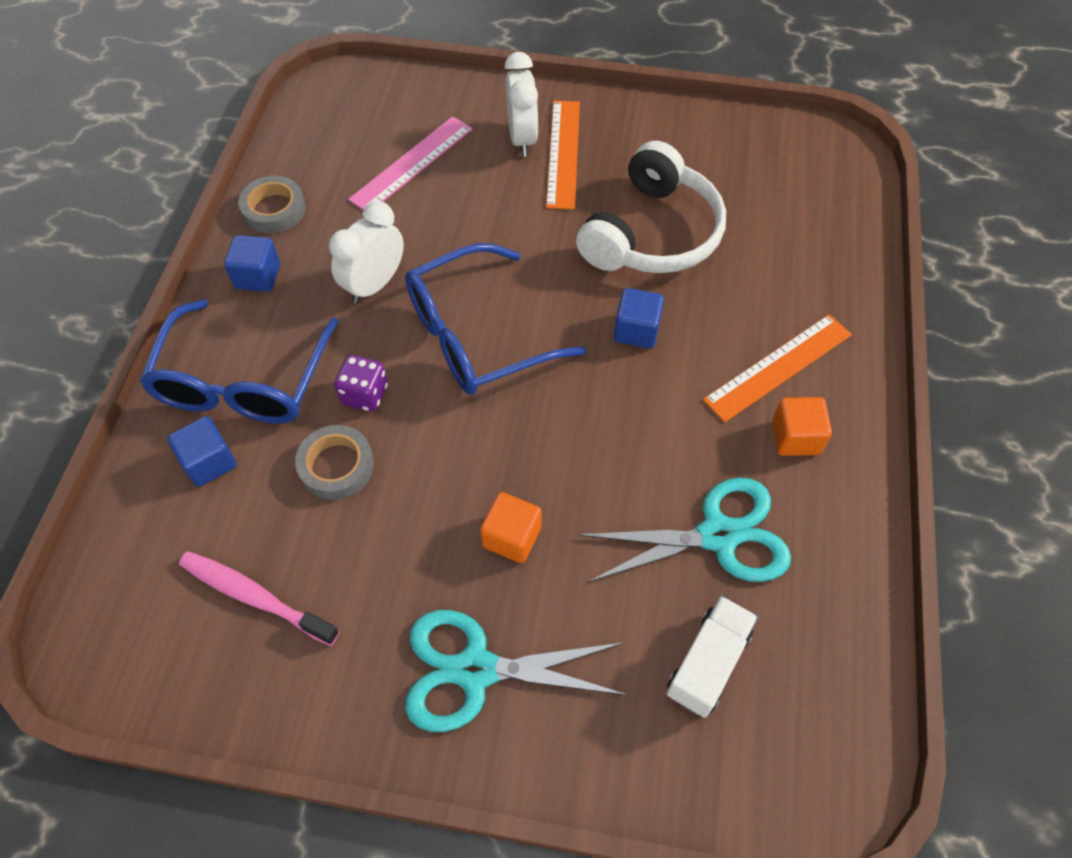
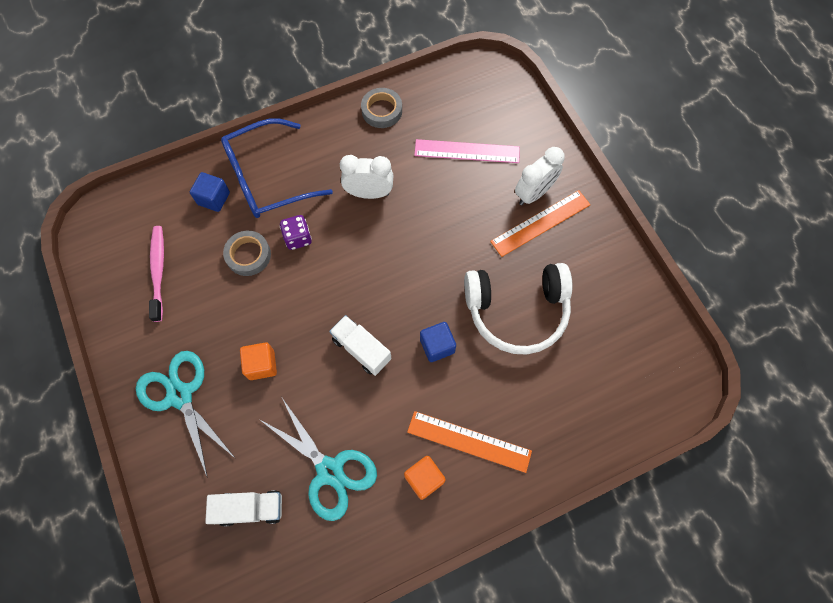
camera: 55 degrees right, 10 degrees up
(258, 276) = (334, 136): blue cube -> none
(476, 336) = (372, 265): blue glasses -> none
(580, 410) = (361, 349): none -> white truck

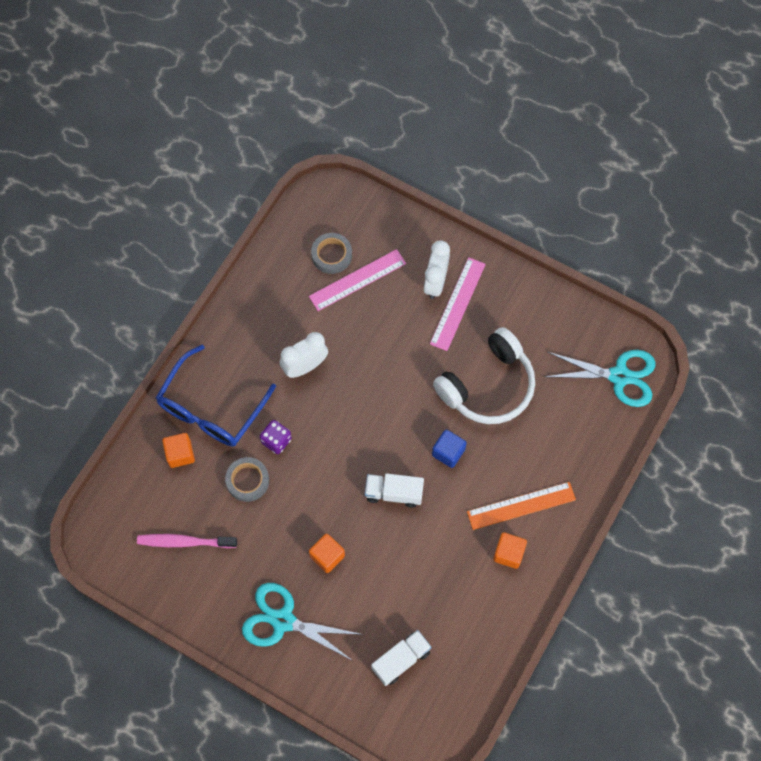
camera: 35 degrees left, 0 degrees up
(158, 271) = (185, 542): pink toothbrush -> pink toothbrush turned 45 degrees counterclockwise
(214, 198) = (180, 454): blue cube -> orange cube
(330, 471) = (438, 595): turquoise scissors -> turquoise scissors (619, 376)
(382, 111) = (261, 288): grey tape -> grey tape (331, 255)
(540, 223) = (457, 303): orange ruler -> pink ruler

